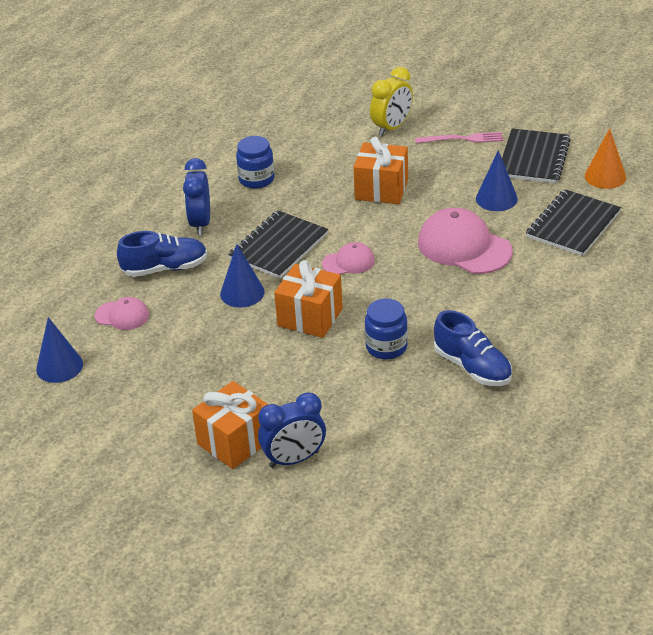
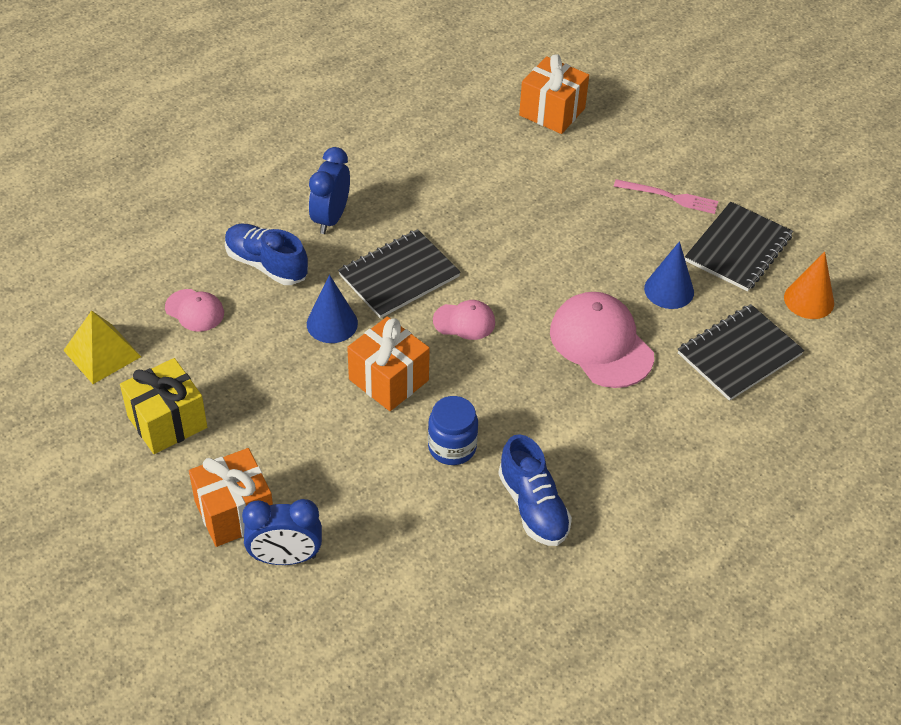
camera: 15 degrees right, 10 degrees up
(59, 366) = (102, 353): blue cone -> yellow pyramid
(142, 397) = (167, 422): none -> yellow gift
(165, 268) = (266, 265): blue shoe -> blue shoe turned 150 degrees counterclockwise
(256, 179) = (417, 179): blue jar -> none
(381, 189) = (546, 236): orange gift -> orange gift (552, 112)
(392, 127) = (597, 157): yellow clock -> none

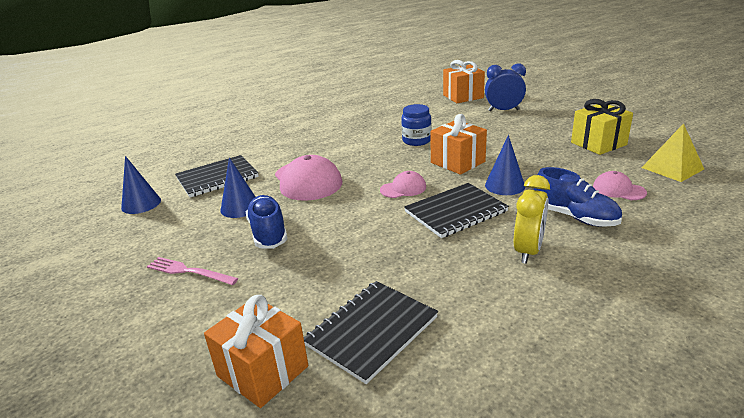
camera: 170 degrees left, 20 degrees down
(234, 512) = (537, 119): orange gift -> orange gift (463, 96)
(330, 218) = (528, 251): blue clock -> yellow clock
(464, 321) = (403, 188): pink cap -> pink cap turned 150 degrees clockwise
(533, 507) = (374, 126): blue shoe -> blue shoe (268, 233)
(738, 249) = (162, 233): black notebook -> black notebook (371, 331)
(809, 300) = (141, 204): orange cone -> blue cone

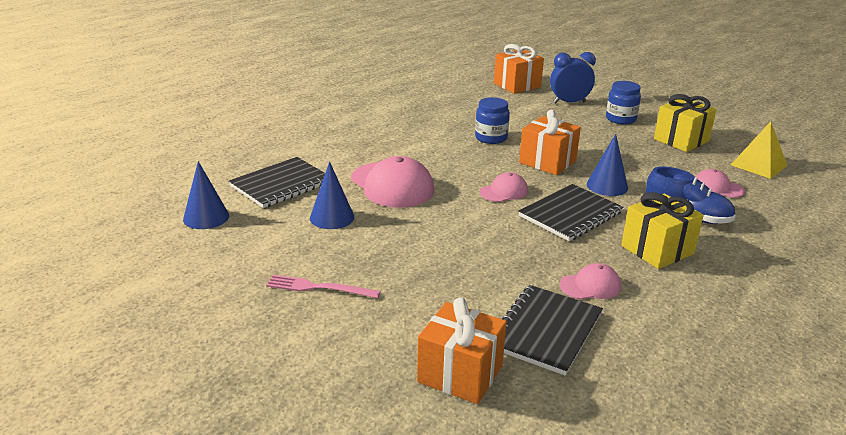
camera: 15 degrees left, 0 degrees up
(268, 233) = (382, 244): blue shoe -> none
(441, 285) = (590, 286): none -> pink cap
(528, 251) = (657, 250): yellow clock -> yellow gift
(546, 124) = (620, 119): none -> blue jar

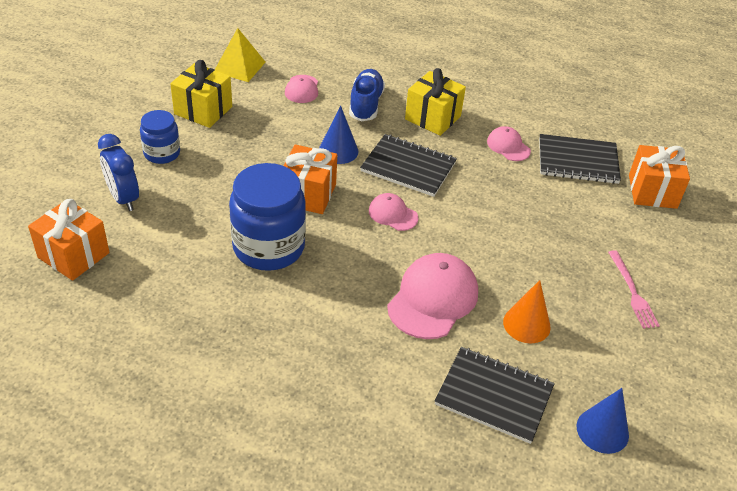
camera: 115 degrees left, 15 degrees up
(332, 217) = (526, 324): blue cone -> orange cone
(491, 138) = (268, 247): blue jar -> blue jar, size x1.80

